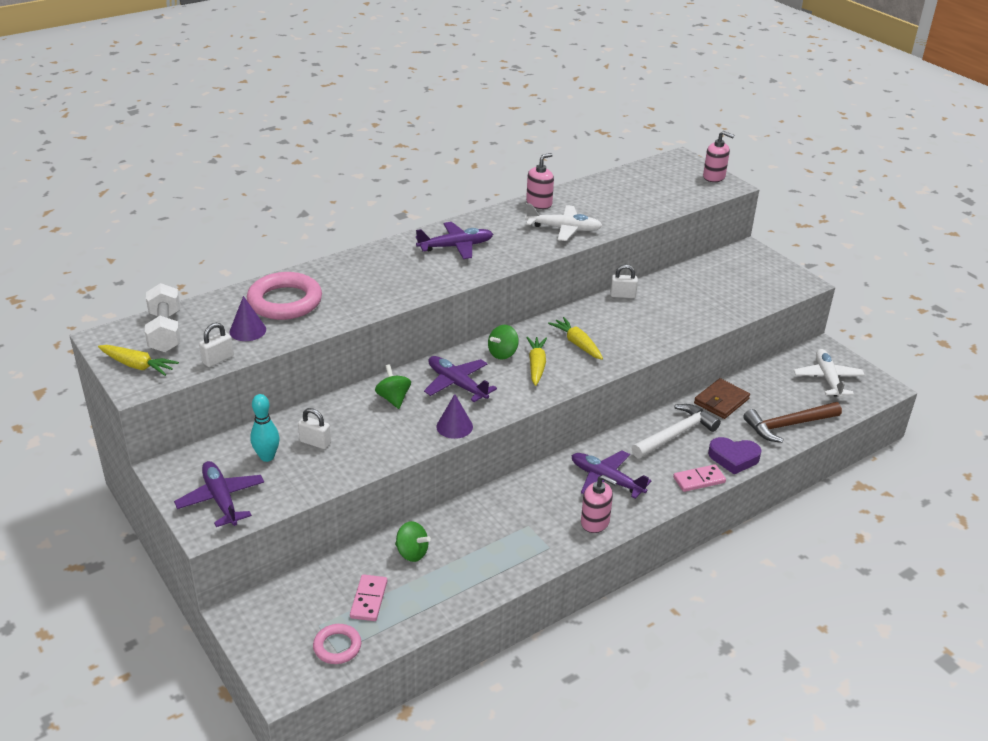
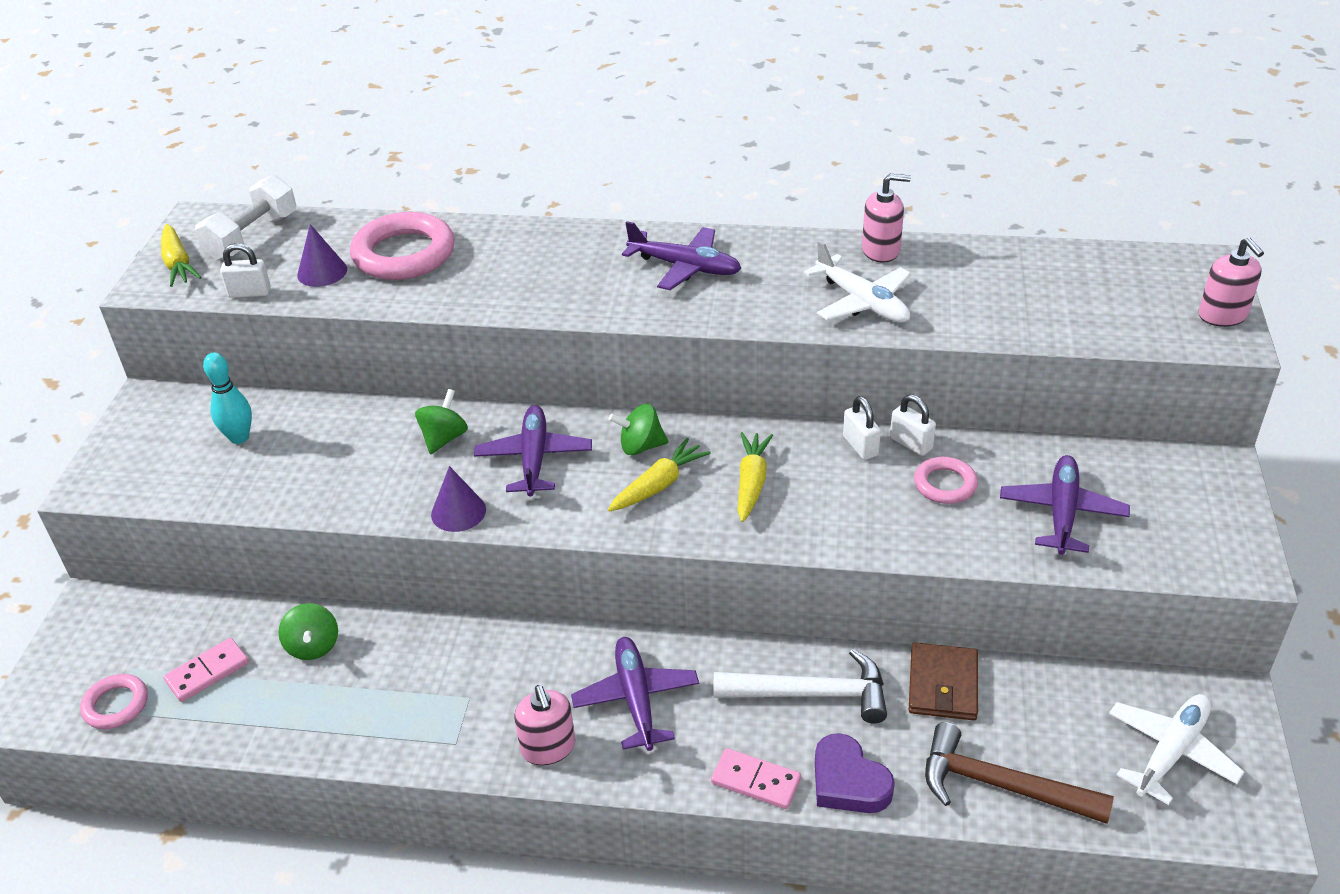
camera: 45 degrees right, 5 degrees up
(221, 500) = (141, 462): purple plane -> purple plane (1062, 513)
(315, 442) = (301, 447): white padlock -> white padlock (860, 446)
(659, 305) = (945, 484): none -> pink ring
(721, 401) = (943, 685): brown wallet -> brown wallet turned 75 degrees counterclockwise

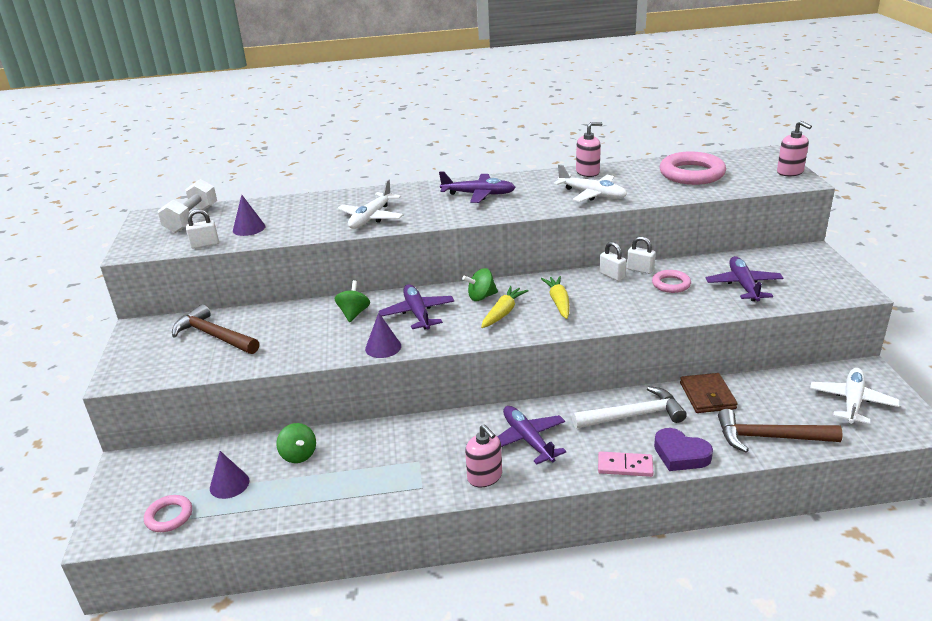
camera: 15 degrees left, 10 degrees down
(178, 264) = (147, 238): yellow carrot -> none
(207, 672) = (229, 484): pink domino -> purple cone
(239, 437) = (214, 336): turquoise bowling pin -> brown hammer
(404, 254) = (298, 213): pink ring -> pink ring (691, 174)
(503, 285) = (371, 217): none -> white plane

